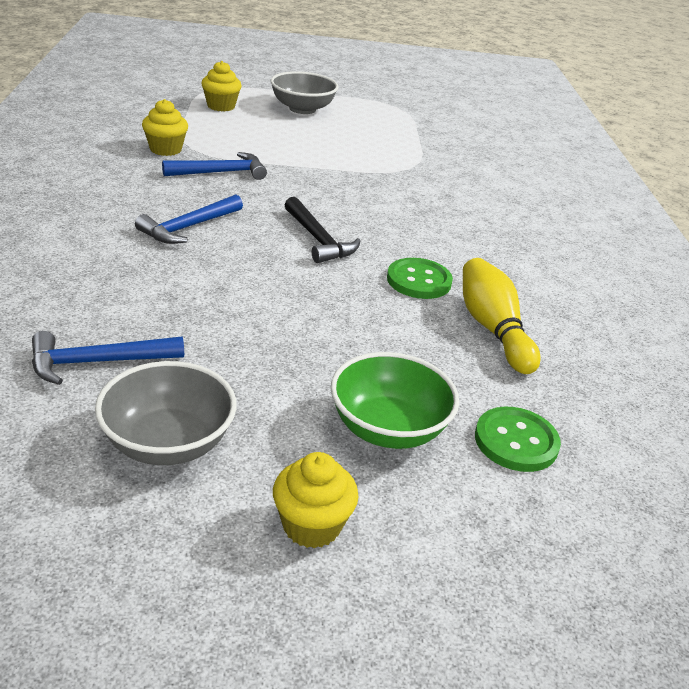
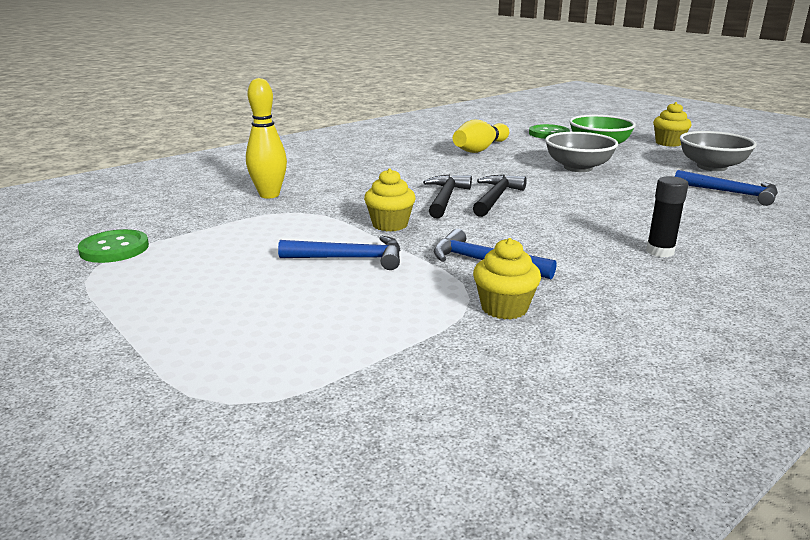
camera: 125 degrees left, 10 degrees down
(111, 226) = (660, 251): none -> black glue stick
(188, 227) = (589, 231): blue hammer -> blue hammer (350, 258)
(221, 106) = (302, 353): yellow cupcake -> yellow cupcake (390, 224)
(302, 109) = (209, 305): grey bowl -> grey bowl (578, 168)
(353, 221) = (445, 198): none -> black hammer
(419, 281) = (475, 168): green button -> green button (114, 249)
(465, 174) = (269, 195): none -> yellow bowling pin

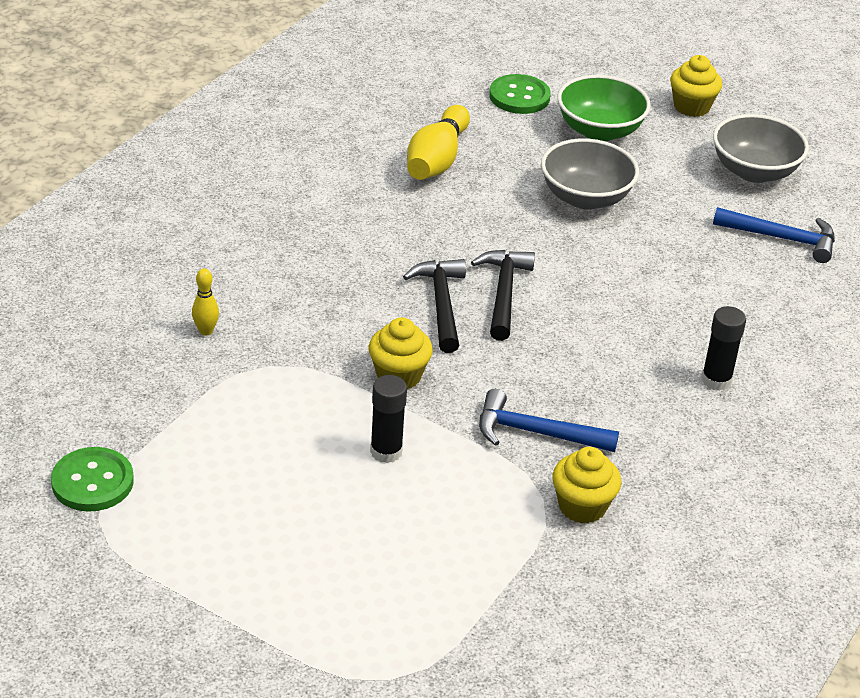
camera: 20 degrees left, 15 degrees up
(269, 195) = (206, 331): yellow bowling pin -> yellow bowling pin, size x0.50
(350, 258) = (386, 451): blue hammer -> black glue stick

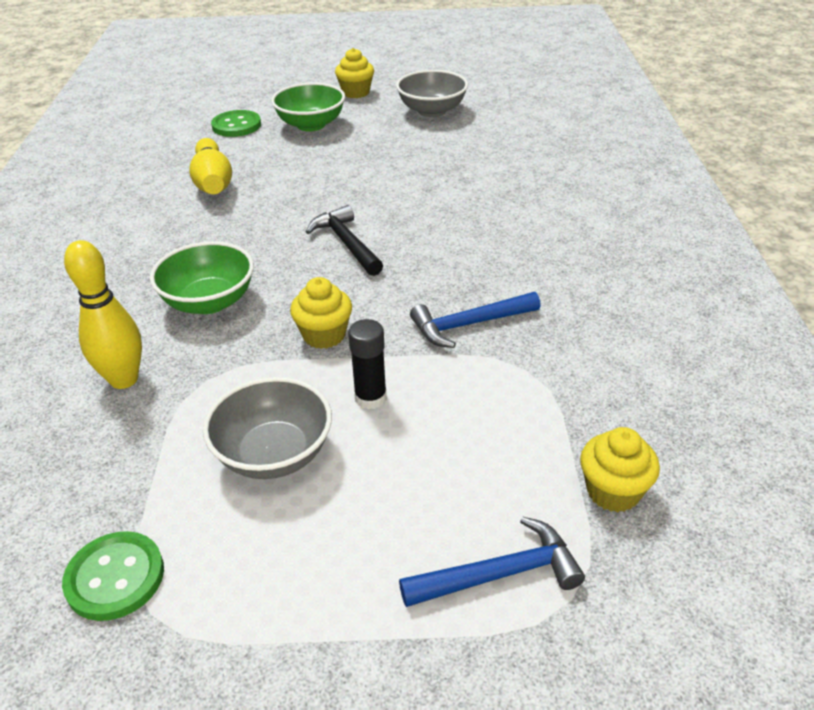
camera: 30 degrees left, 0 degrees up
(206, 331) = (124, 379): yellow bowling pin -> yellow bowling pin, size x2.02
(328, 293) = (209, 302): none -> green bowl
(441, 304) = (307, 270): black hammer -> none
(582, 506) = (558, 360): yellow cupcake -> yellow cupcake (613, 491)
(585, 198) = (342, 164): grey bowl -> grey bowl (274, 454)
(716, 380) = (547, 233): black glue stick -> none
(782, 238) = (490, 138): blue hammer -> blue hammer (500, 574)

